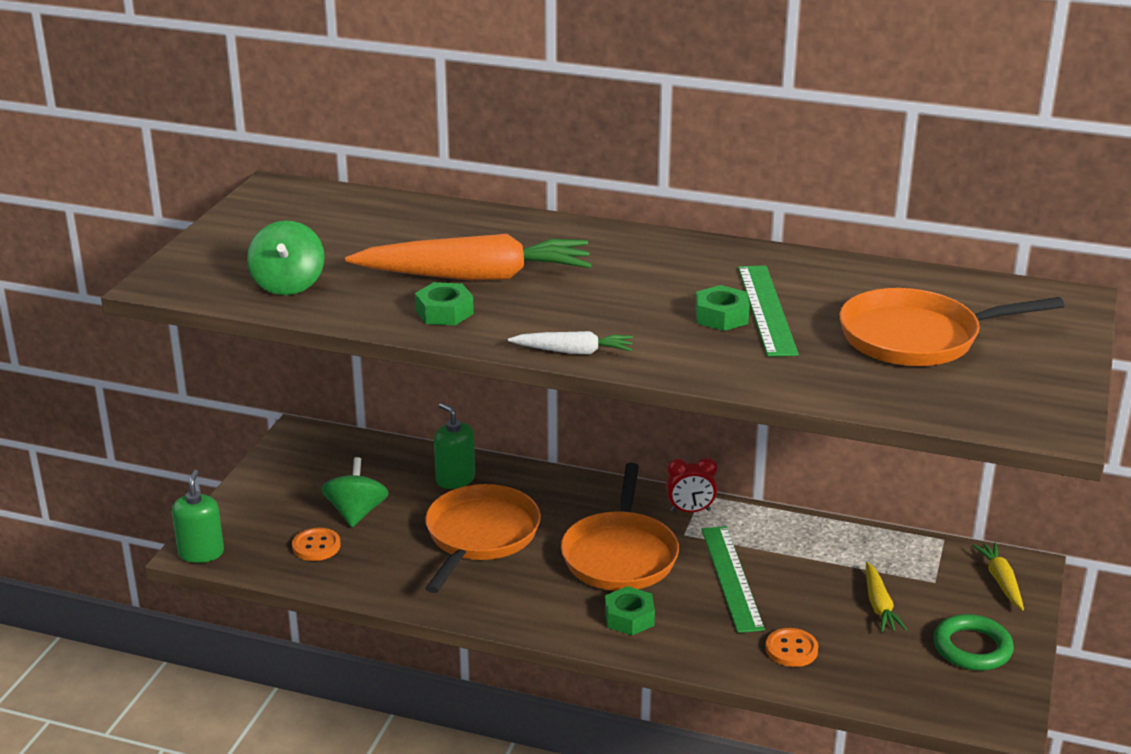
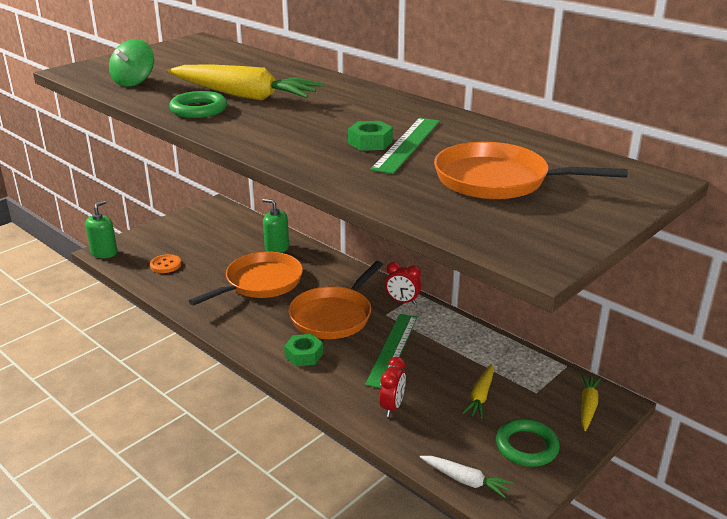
camera: 25 degrees right, 0 degrees up
(356, 513) = (204, 253): green spinning top -> none
(444, 312) = (199, 109): green nut -> green ring
(455, 479) = (277, 248): green soap dispenser -> green soap dispenser turned 45 degrees counterclockwise
(475, 276) = (244, 96): orange carrot -> yellow carrot
(573, 352) = (245, 143): white carrot -> white carrot (465, 480)
(791, 649) = (392, 407): orange button -> red clock

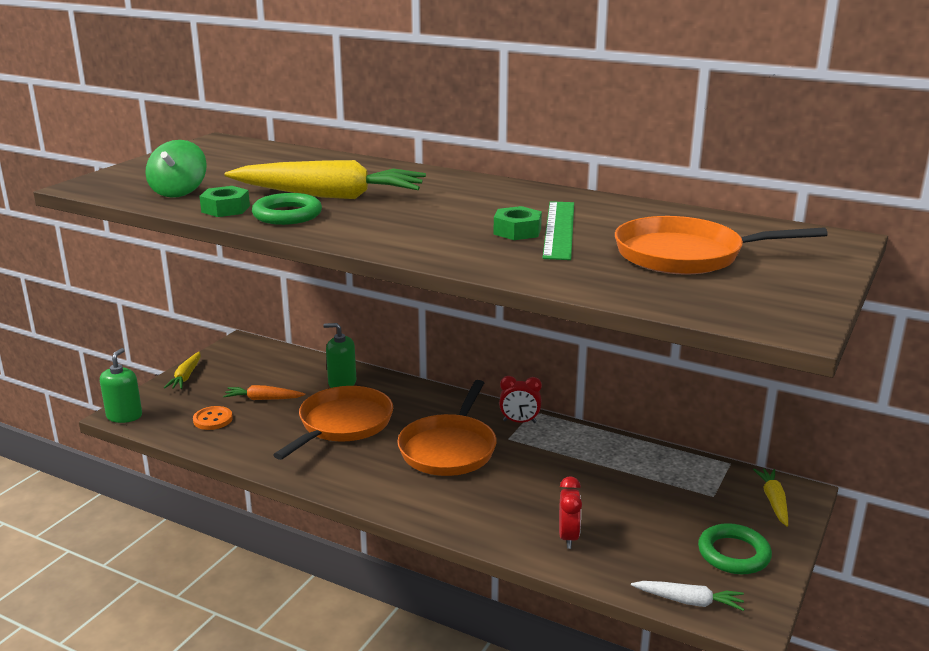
camera: 15 degrees left, 5 degrees down
(211, 253) = (263, 399): none -> orange carrot
(304, 355) = (437, 497): green nut -> green nut (225, 209)
(392, 349) = (535, 475): green ruler -> none
(480, 396) = (658, 510): yellow carrot -> yellow carrot (186, 376)

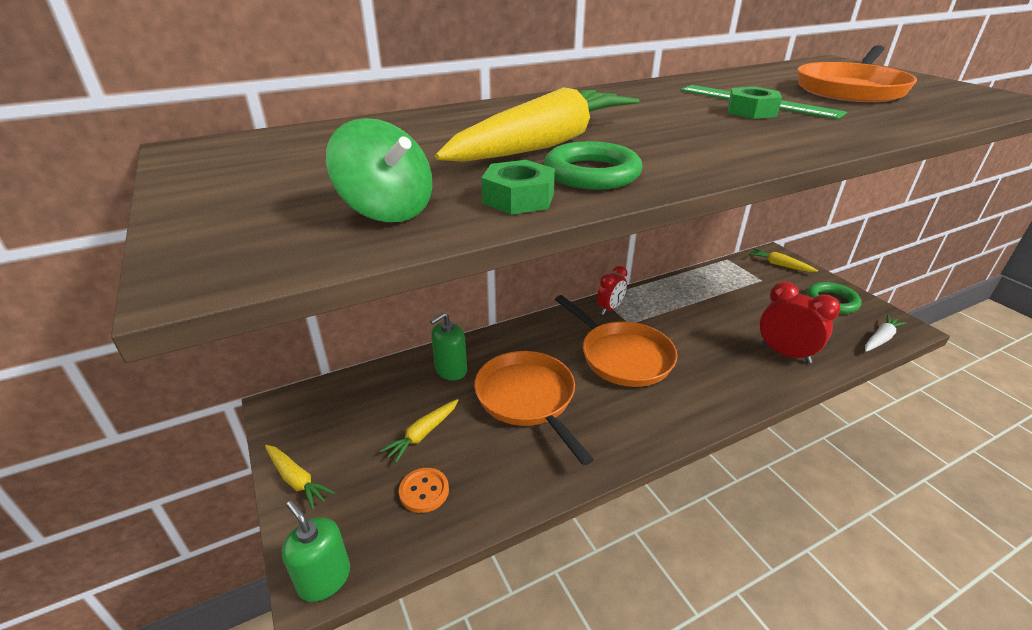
camera: 55 degrees left, 10 degrees up
(263, 399) = (423, 434): orange carrot -> yellow carrot
(568, 537) = (785, 353): red clock -> red clock, size x1.54

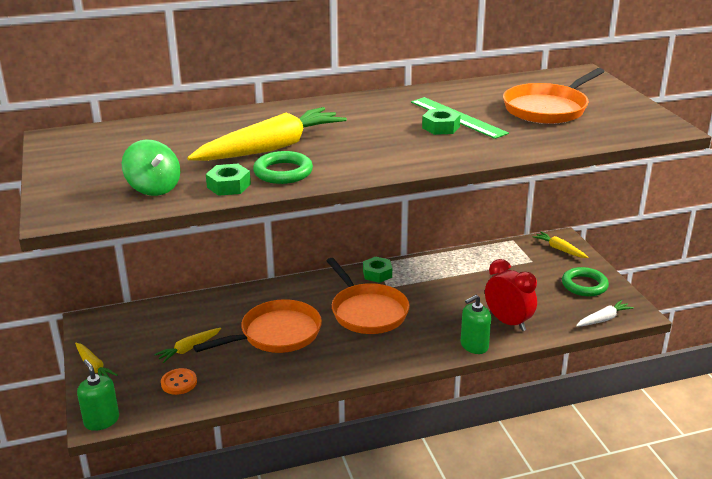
camera: 10 degrees right, 5 degrees down
(451, 370) = (224, 308): green soap dispenser -> green soap dispenser (474, 346)
(528, 399) = (276, 334): orange pan -> orange pan turned 75 degrees clockwise
(610, 309) = (377, 274): red clock -> green nut

